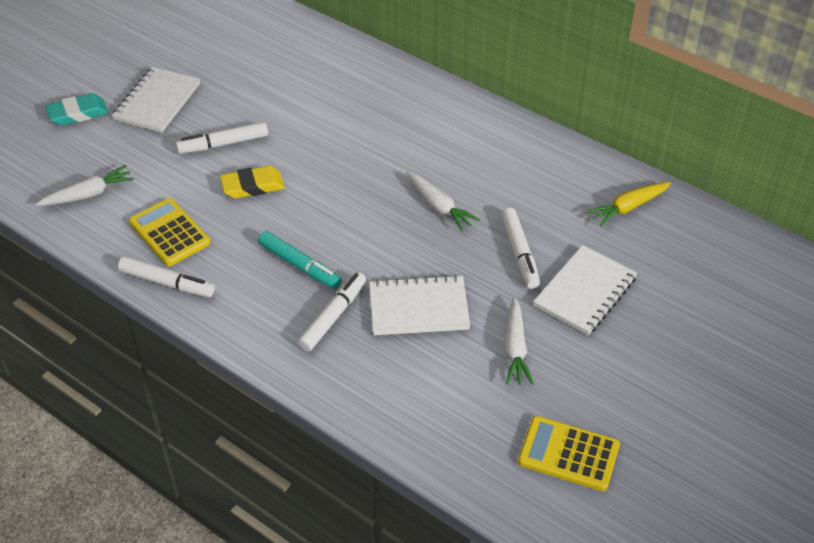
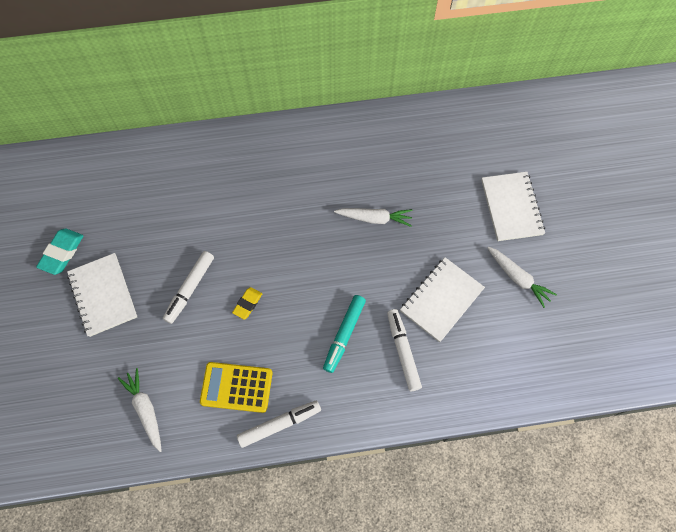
camera: 45 degrees left, 20 degrees up
(78, 113) = (56, 354): turquoise eraser -> turquoise eraser (62, 253)
(88, 194) = (145, 410): white carrot -> white carrot turned 45 degrees counterclockwise
(252, 186) = (247, 304): yellow eraser -> yellow eraser, size x0.65
(300, 266) = (344, 335): turquoise marker -> turquoise marker turned 120 degrees clockwise
(519, 253) = (452, 212): white marker -> none
(568, 454) = (611, 319): yellow calculator -> none
(628, 207) = (473, 129): yellow carrot -> none

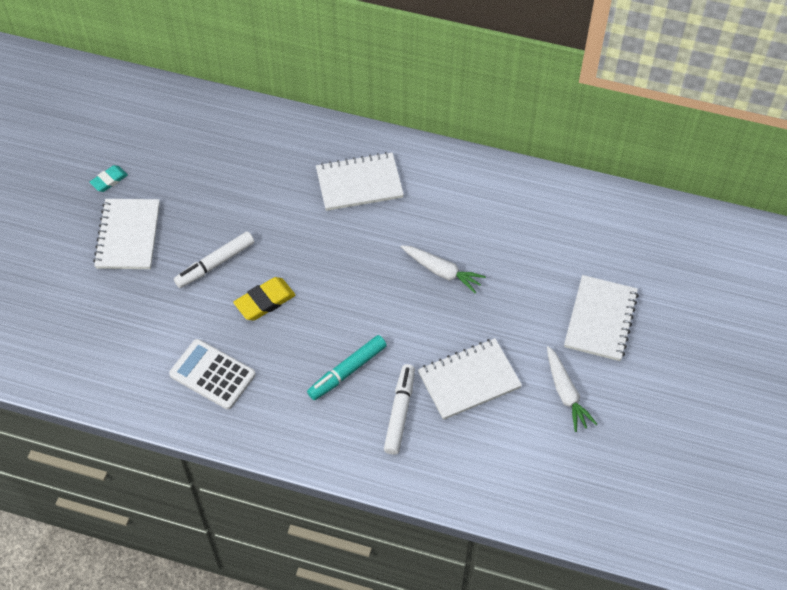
camera: 25 degrees right, 10 degrees down
(62, 253) = (109, 180): turquoise eraser -> turquoise eraser, size x0.65
(145, 410) = (114, 357): white carrot -> none
(236, 387) = (212, 374): yellow calculator -> white calculator
(247, 304) = (265, 301): yellow eraser -> yellow eraser, size x1.53
(272, 171) = (359, 183): none -> white notebook
(279, 424) = (236, 427): white marker -> none

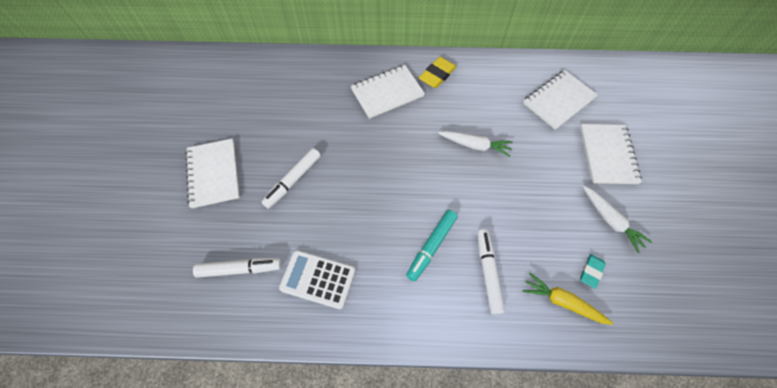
camera: 15 degrees left, 5 degrees up
(109, 180) = (187, 132): turquoise eraser -> turquoise eraser (591, 271)
(132, 344) = (240, 269): none -> white marker
(265, 301) = (343, 202): yellow eraser -> yellow eraser (437, 75)
(469, 380) = (532, 229): white notebook -> white notebook (558, 100)
(469, 461) = (562, 302): none -> yellow carrot

